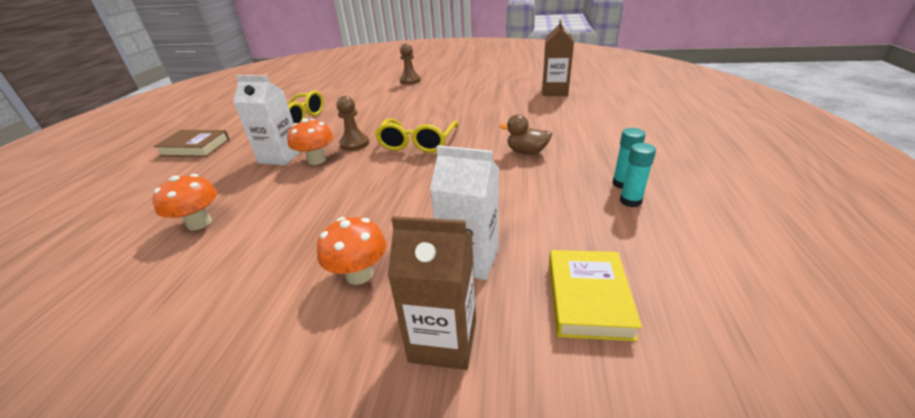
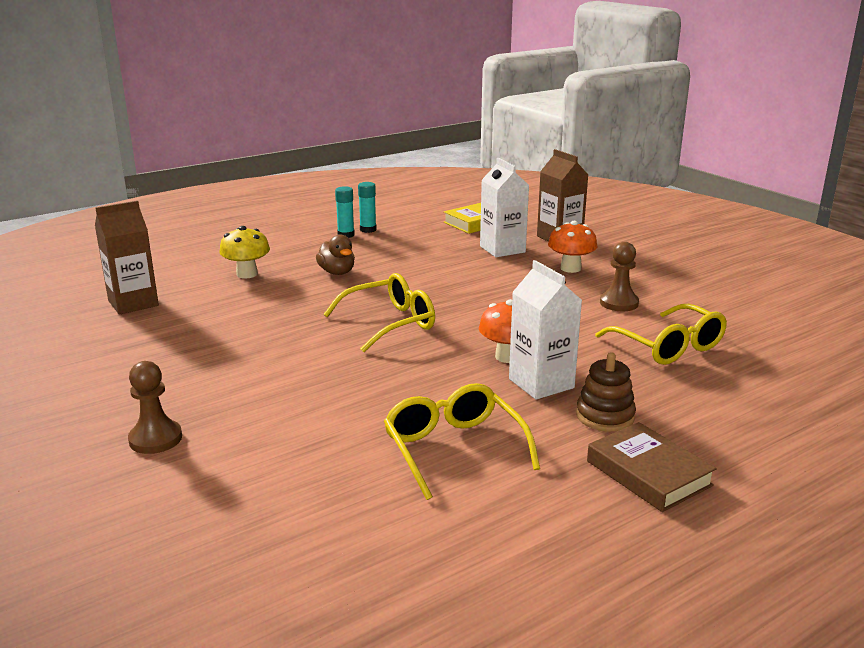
camera: 135 degrees left, 10 degrees down
(199, 223) = (668, 346): orange mushroom -> yellow glasses
(230, 158) = (605, 416): none -> brown stacking toy
(354, 144) = (444, 356): brown pawn -> brown pawn (619, 303)
(564, 124) = (247, 274): none -> yellow mushroom

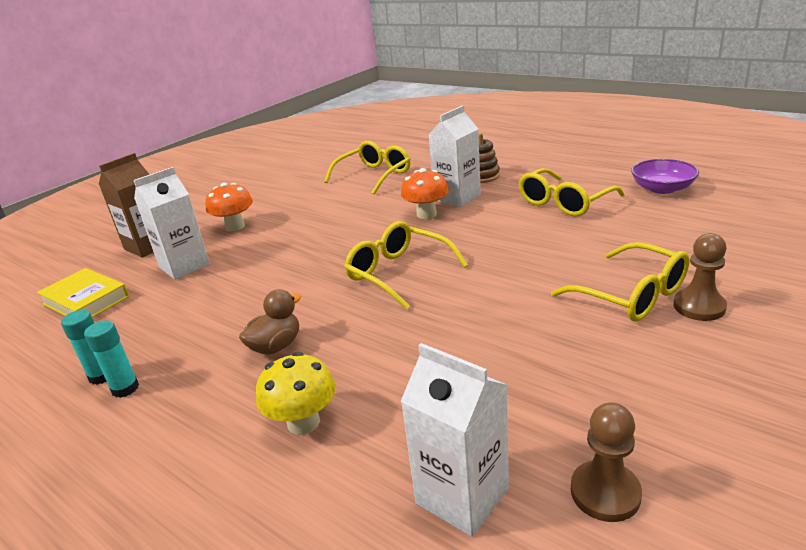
camera: 105 degrees left, 5 degrees up
(133, 303) = (462, 496): brown carton -> white carton
(217, 414) = (630, 295): none -> yellow glasses
(420, 549) = (662, 188): none -> purple bowl
(619, 303) = (307, 198): brown pawn -> brown pawn (605, 493)
(648, 473) = (529, 160): brown book -> none

